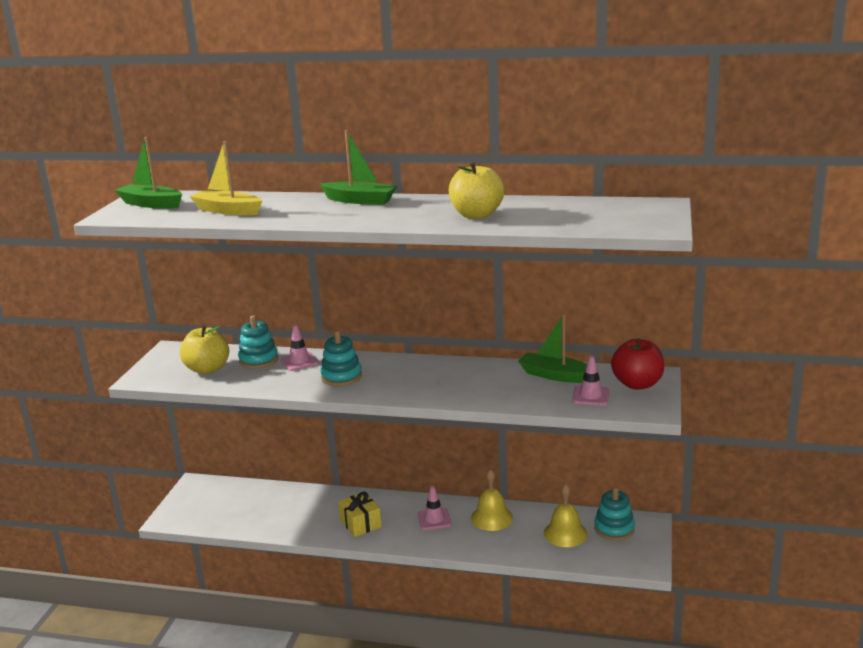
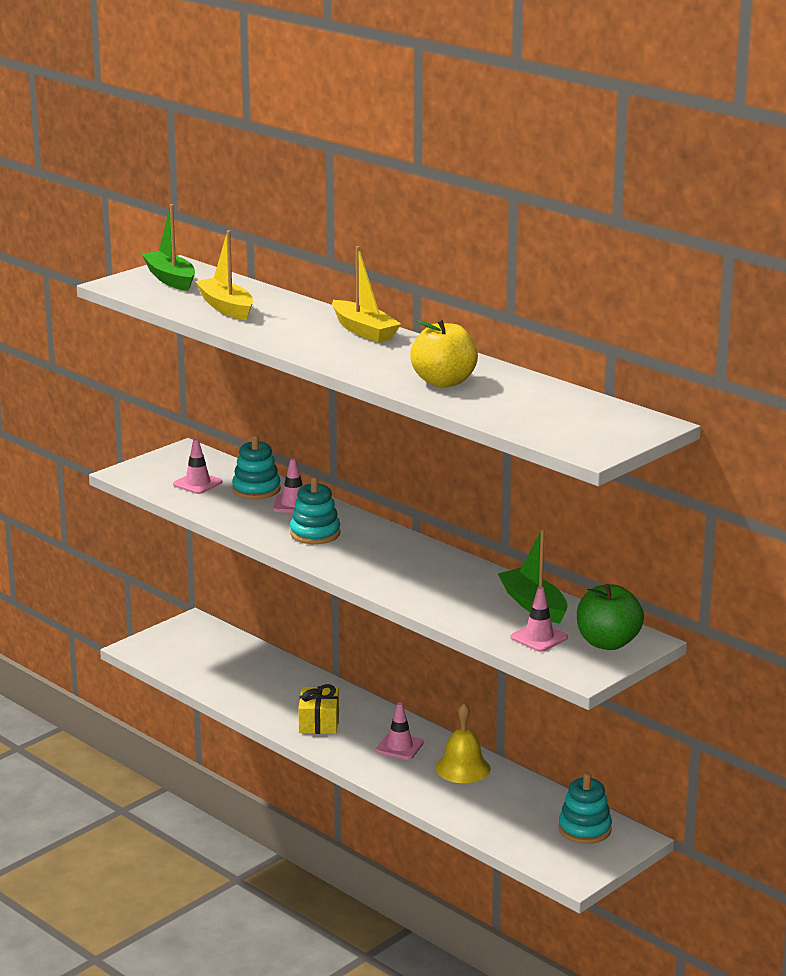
camera: 30 degrees right, 0 degrees up
(207, 369) = (197, 483): yellow apple -> pink traffic cone
(360, 200) = (364, 331): green boat -> yellow boat
(565, 533) = (524, 813): yellow bell -> none
(637, 384) = (608, 643): red apple -> green apple

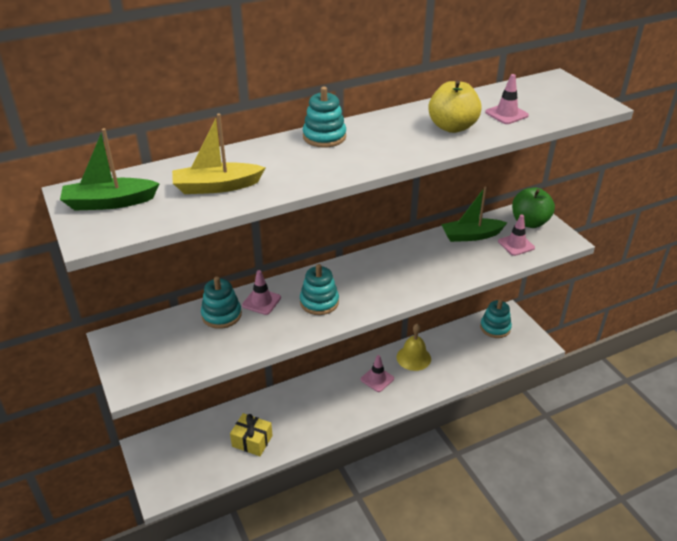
camera: 70 degrees left, 15 degrees up
(197, 483) = (186, 345): pink traffic cone -> pink traffic cone (506, 114)
(319, 722) = (328, 410): yellow gift -> yellow gift (252, 441)
(364, 331) = (324, 137): yellow boat -> turquoise stacking toy

